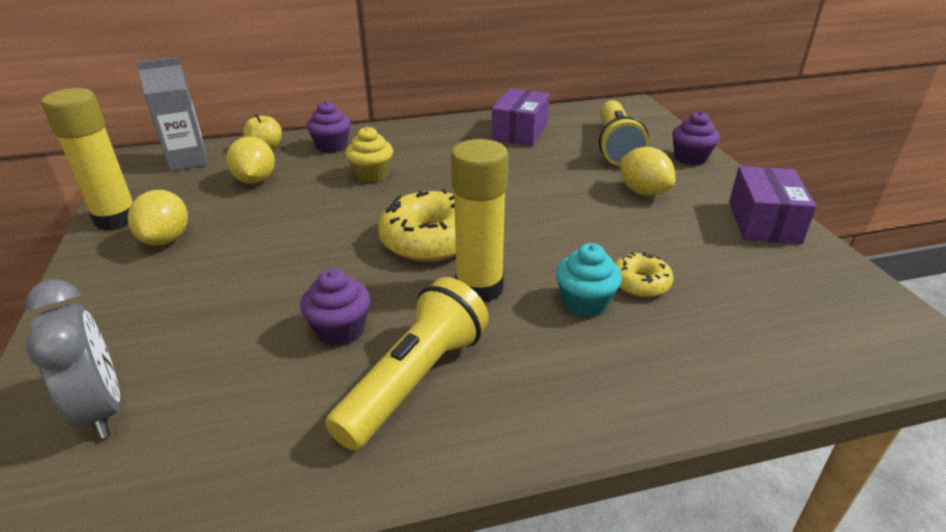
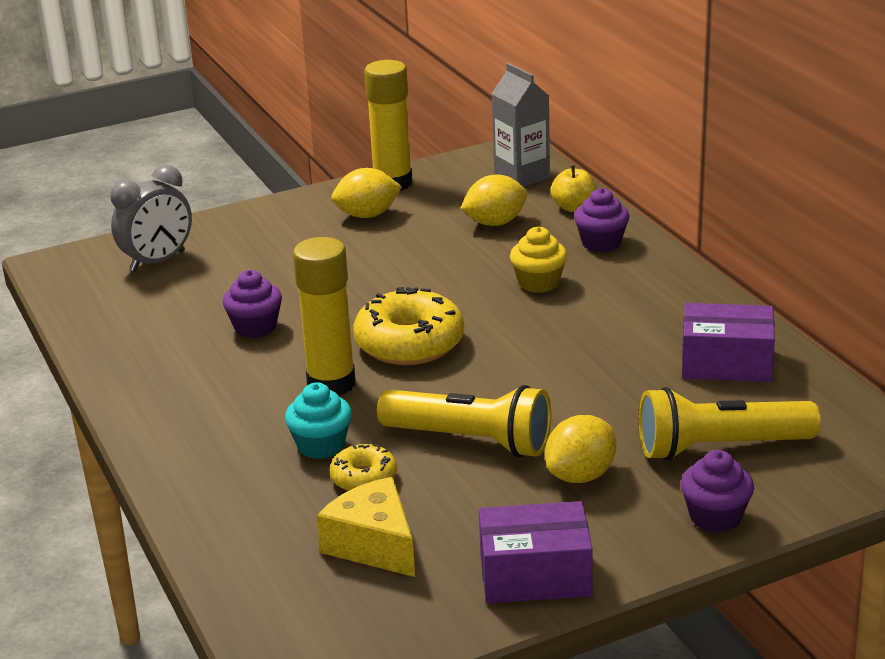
camera: 80 degrees right, 5 degrees down
(415, 380) = (199, 372): yellow flashlight -> yellow flashlight (470, 441)
(738, 287) = (373, 545): none -> yellow cheese

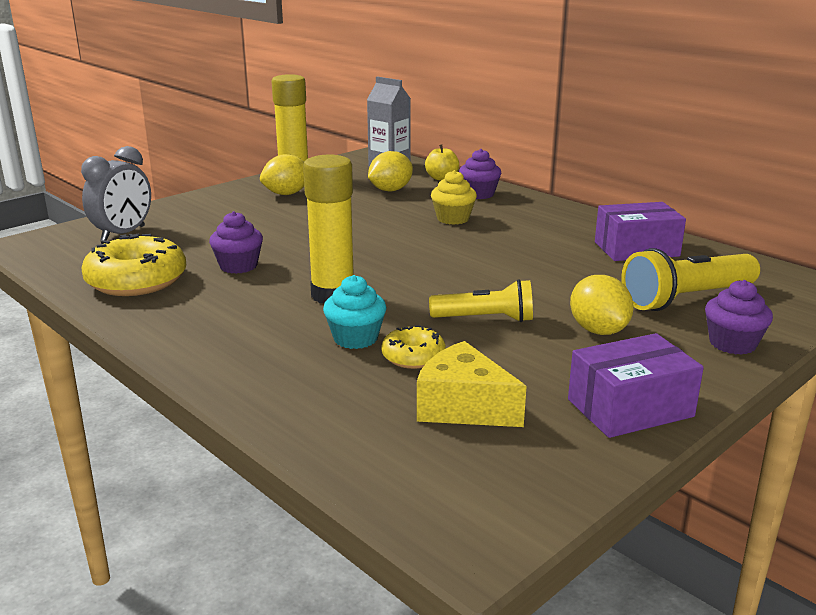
camera: 20 degrees left, 5 degrees down
(409, 343) = (380, 263): yellow donut -> yellow donut (137, 281)
(470, 441) = (485, 319): yellow flashlight -> yellow flashlight, size x0.67
(581, 475) = (598, 330): yellow lemon -> yellow lemon turned 45 degrees counterclockwise

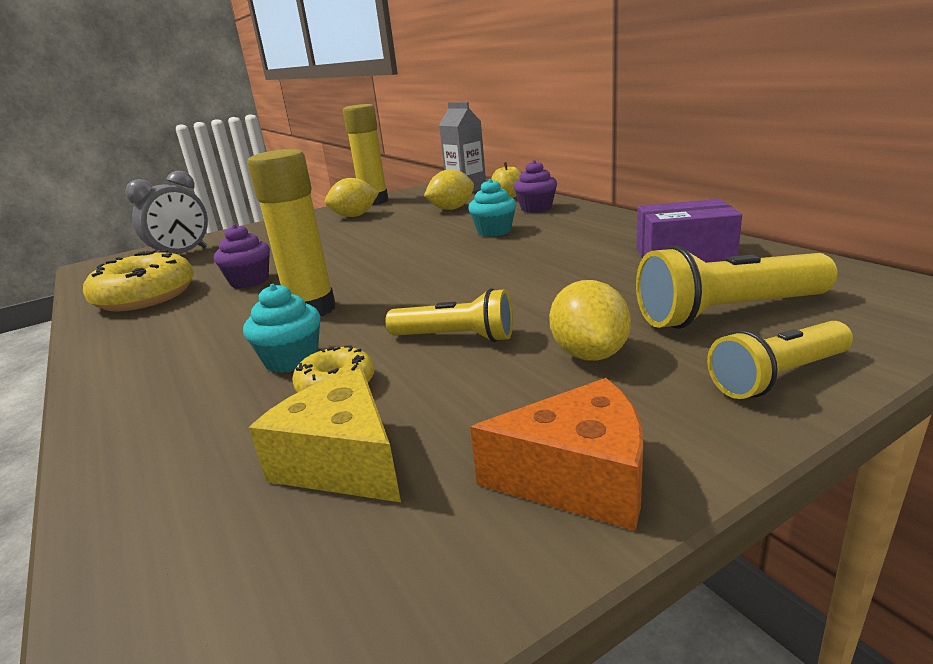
camera: 15 degrees right, 0 degrees up
(453, 219) = (494, 231): yellow cupcake -> turquoise cupcake
(630, 408) = (578, 479): purple box -> orange cheese
(732, 344) = (778, 377): purple cupcake -> yellow flashlight

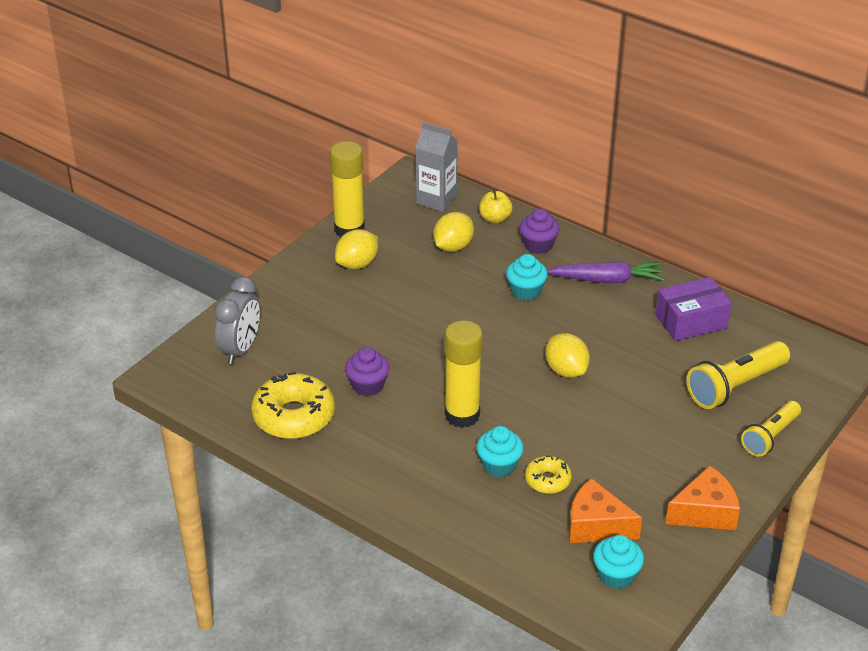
camera: 25 degrees left, 15 degrees up
(283, 570) = (616, 575): none -> turquoise cupcake
(342, 462) = (596, 526): yellow cheese -> orange cheese
(456, 338) = (588, 430): yellow flashlight -> none
(589, 354) = (674, 433): yellow lemon -> yellow lemon (566, 370)
(593, 227) = (606, 280): none -> purple carrot

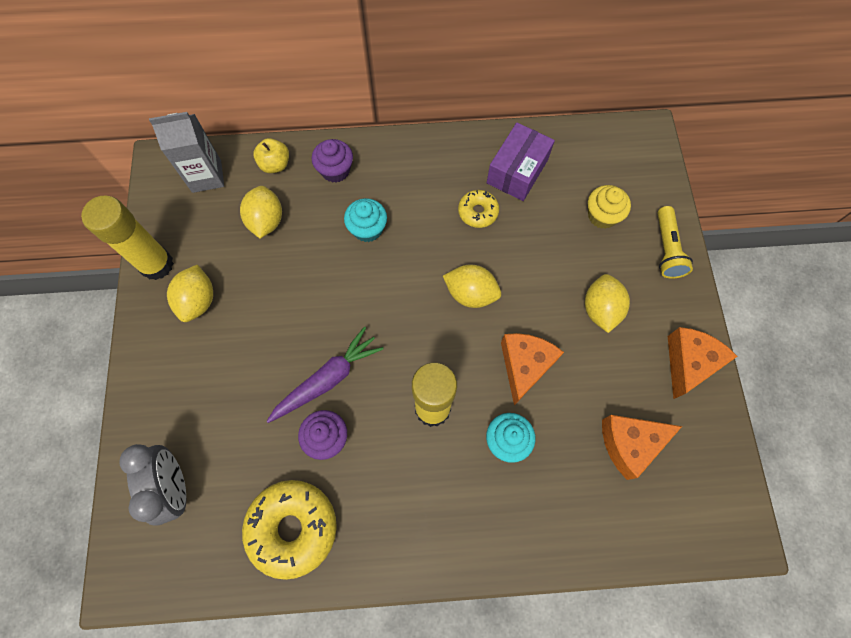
camera: 40 degrees left, 30 degrees up
(547, 480) = (556, 425): yellow donut -> yellow donut (478, 212)
(562, 434) = (524, 366): none -> orange cheese
(606, 280) = (420, 171): purple carrot -> purple carrot (327, 379)
(616, 575) = (686, 484): turquoise cupcake -> none
(665, 439) = (600, 309): none -> yellow lemon
(735, 386) = (602, 216): yellow flashlight -> yellow cupcake

